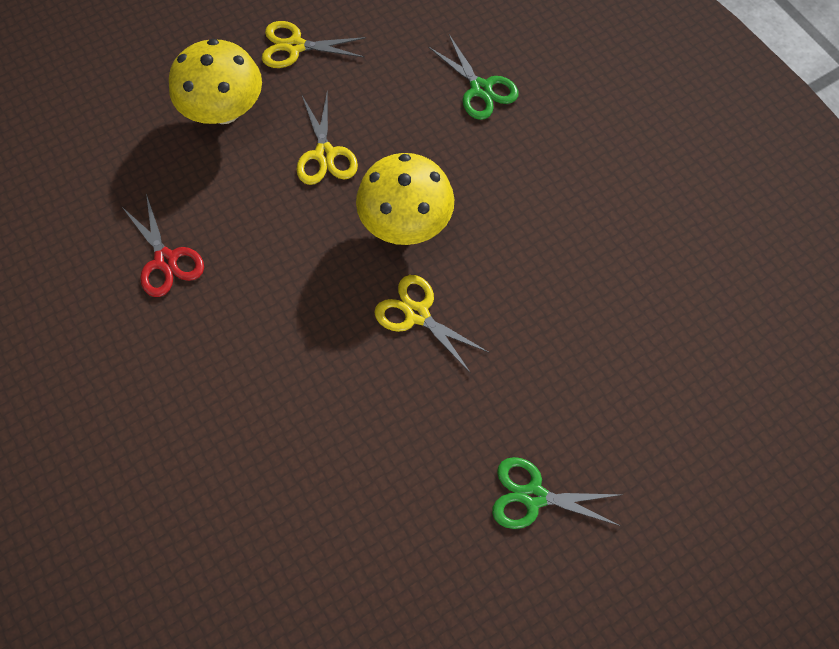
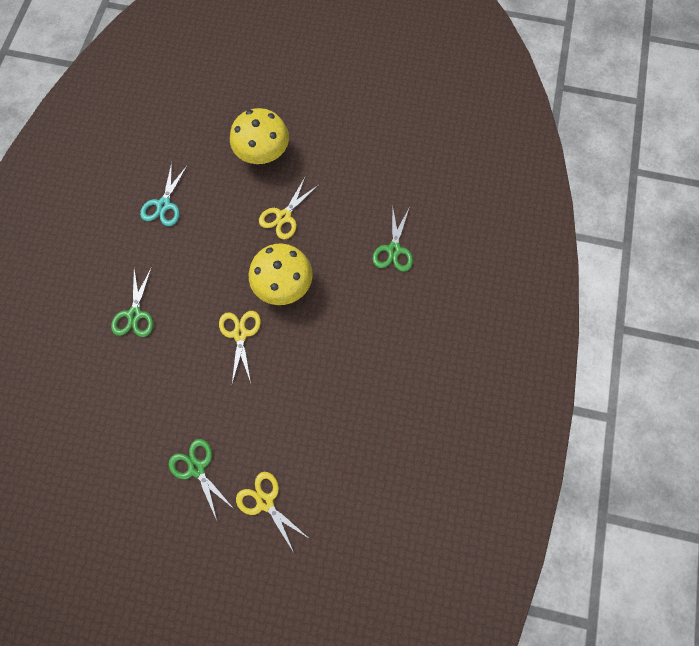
camera: 45 degrees right, 5 degrees up
(166, 260) = (164, 205): red scissors -> turquoise scissors
(269, 407) = (135, 314): none -> green scissors
(295, 46) = (329, 148): yellow scissors -> yellow scissors (265, 502)

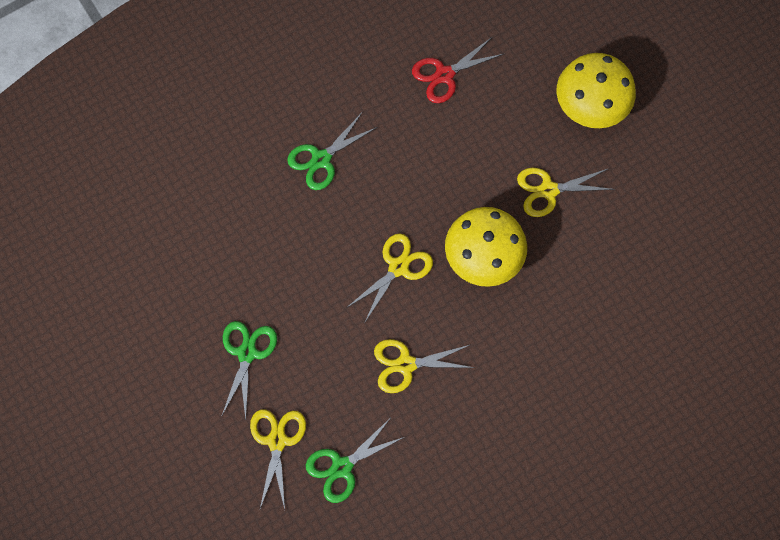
camera: 45 degrees right, 0 degrees up
(164, 205) = (444, 75): turquoise scissors -> red scissors
(298, 384) = (406, 364): none -> yellow scissors
(394, 250) = (625, 323): green scissors -> green scissors (342, 467)

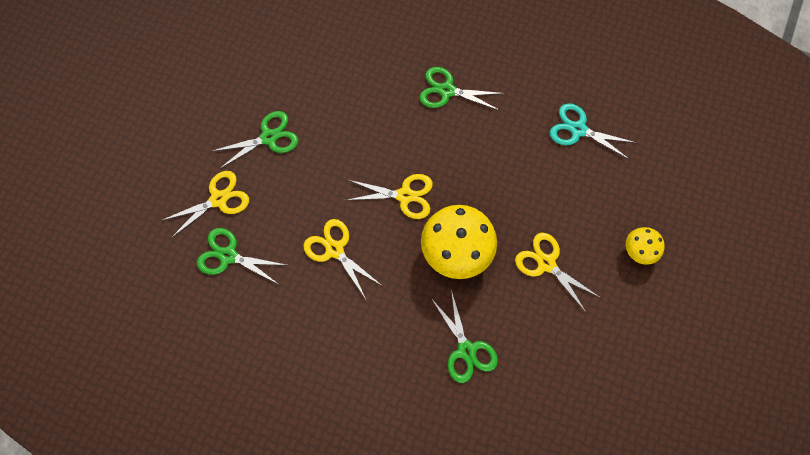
camera: 55 degrees right, 0 degrees up
(444, 75) = (578, 129): red scissors -> turquoise scissors
(579, 311) = (466, 350): none -> green scissors
(590, 106) = (639, 250): yellow mushroom -> yellow mushroom, size x0.51

